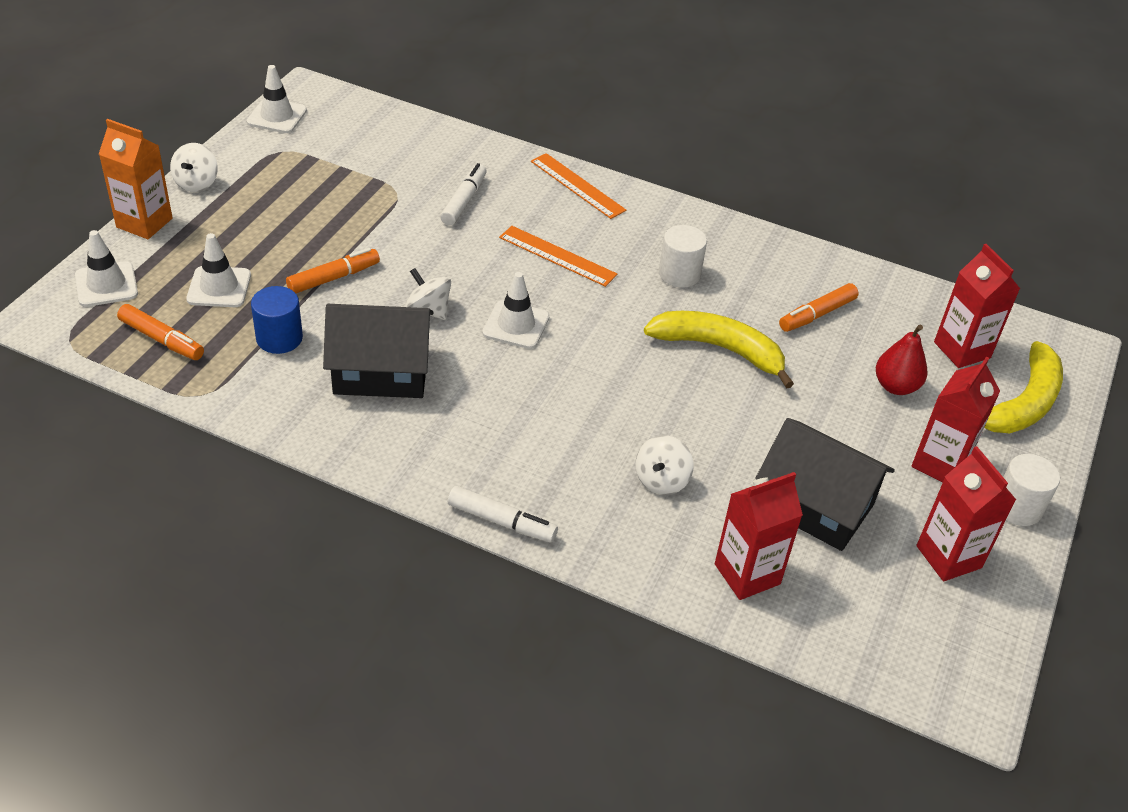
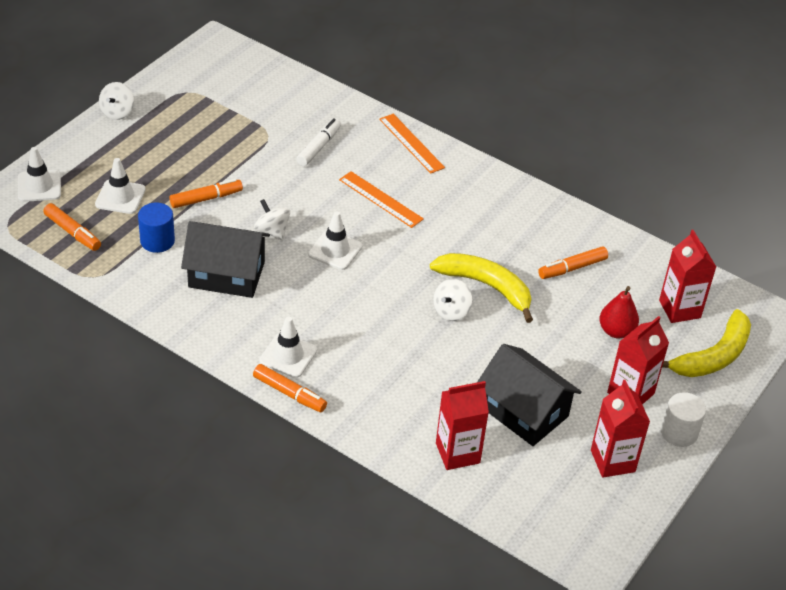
camera: 10 degrees right, 0 degrees up
(144, 223) = (74, 140): orange carton -> none
(277, 116) = (188, 62): white traffic cone -> white traffic cone (288, 355)
(501, 521) = (289, 393): white marker -> orange marker
(661, 480) = (414, 379): white spinning top -> white spinning top (451, 311)
(679, 274) = (472, 224): white cylinder -> none

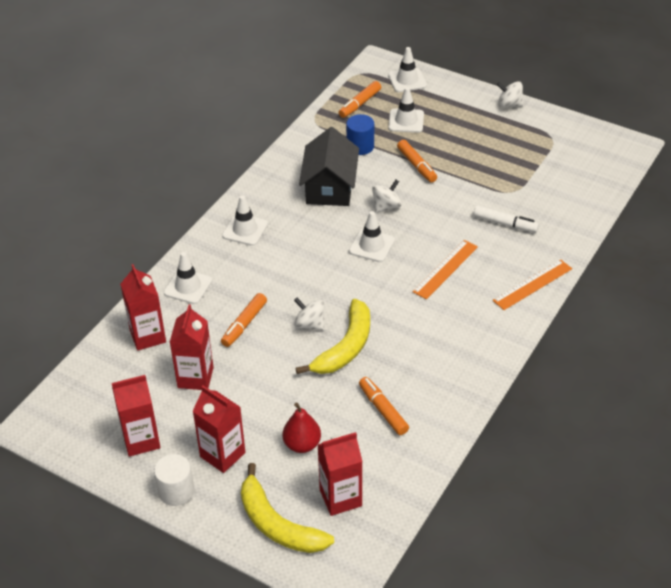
camera: 90 degrees right, 0 degrees up
(289, 393) = (205, 234): orange marker -> orange marker (244, 324)
(379, 413) = (188, 287): none -> white traffic cone
(524, 411) = (195, 377): black house -> red carton

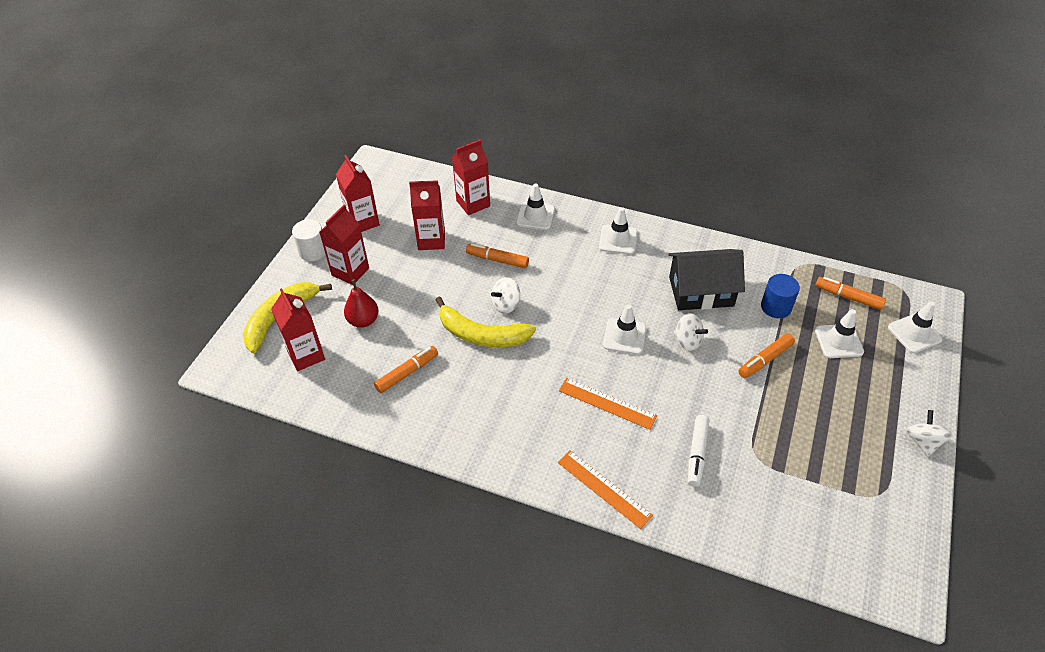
camera: 80 degrees right, 5 degrees up
(310, 324) = (506, 304): white spinning top -> white spinning top turned 150 degrees counterclockwise

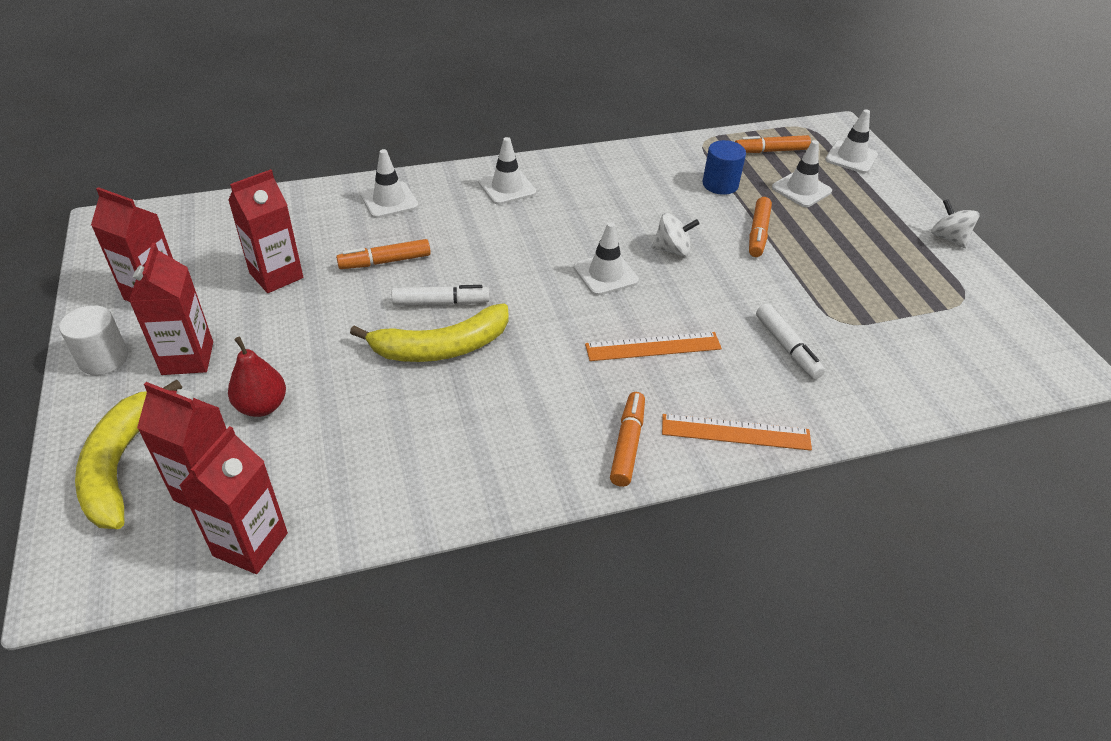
camera: 40 degrees left, 5 degrees down
(407, 373) = (383, 436): orange marker -> orange marker (627, 444)
(473, 203) = (296, 216): red carton -> red carton (250, 544)
(506, 304) = (441, 302): white spinning top -> white marker
(701, 291) = (639, 200): black house -> none

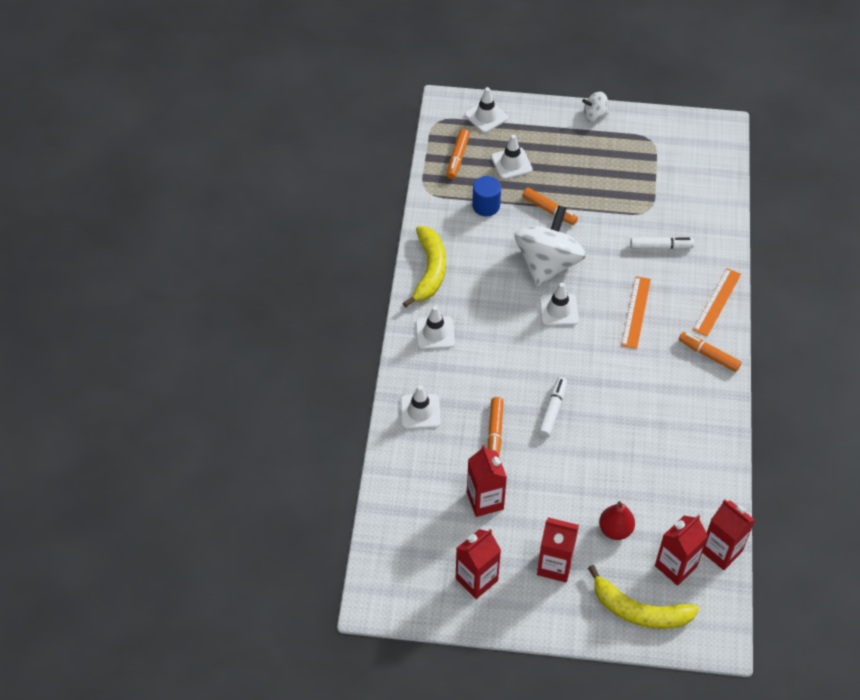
camera: 65 degrees left, 10 degrees up
(103, 359) = (537, 615): white cylinder -> none
(441, 347) = (596, 422): yellow banana -> yellow banana (429, 270)
(672, 250) = (547, 264): white spinning top -> white spinning top, size x2.17

